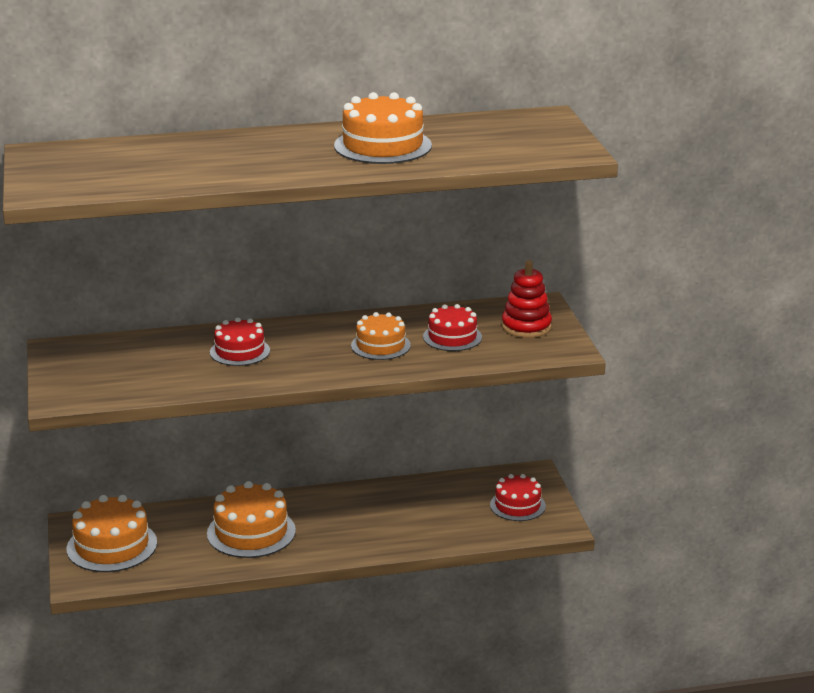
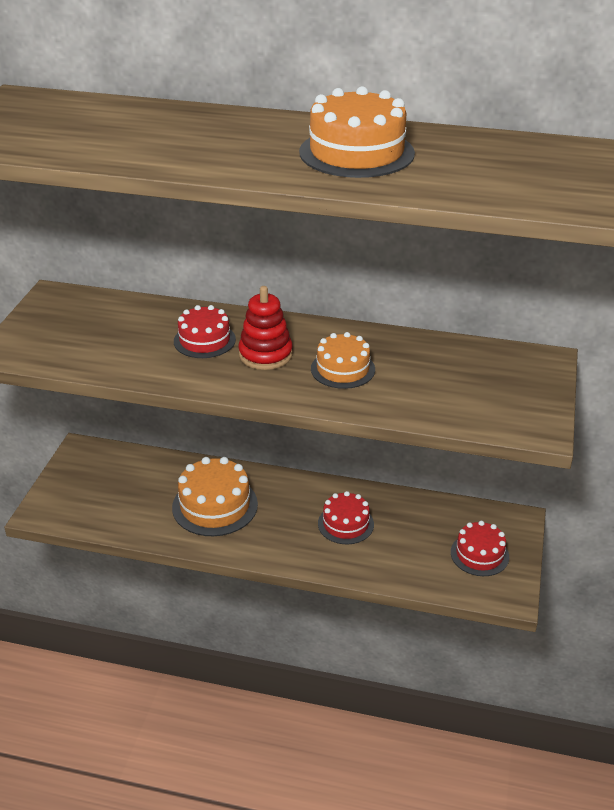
camera: 25 degrees right, 10 degrees up
(112, 546) = (92, 482): orange cake -> none
(452, 337) = (423, 378): red cake -> red cake (345, 524)
(526, 327) = (511, 385): red stacking toy -> red stacking toy (265, 354)

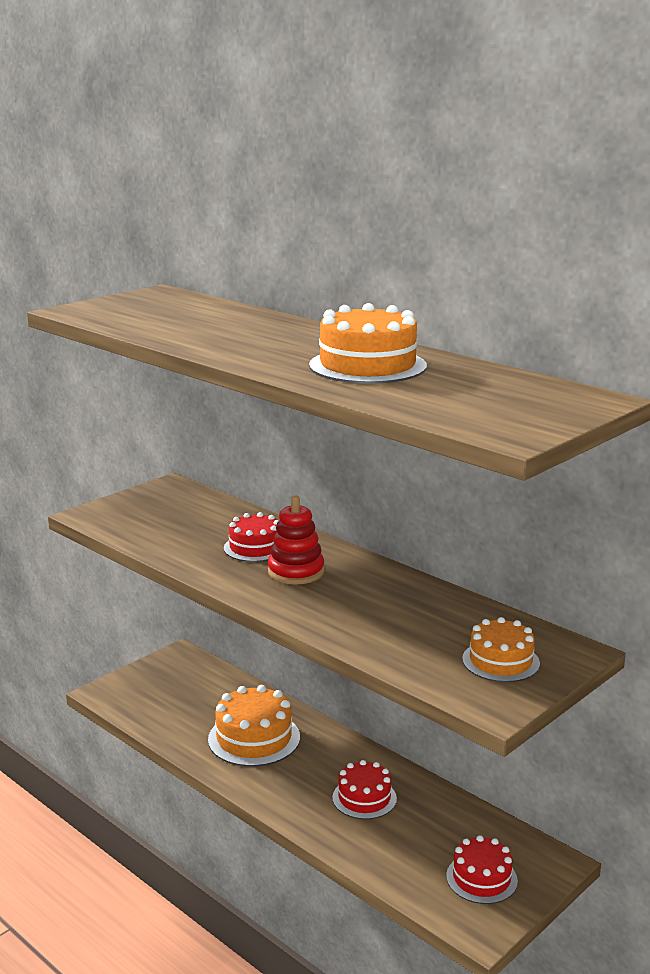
camera: 30 degrees right, 15 degrees down
(343, 369) = (354, 602): orange cake -> orange cake (500, 661)

